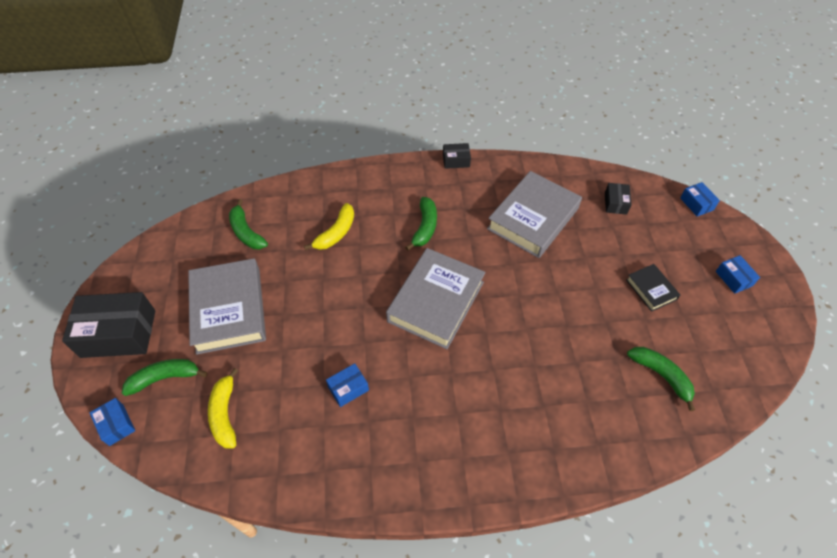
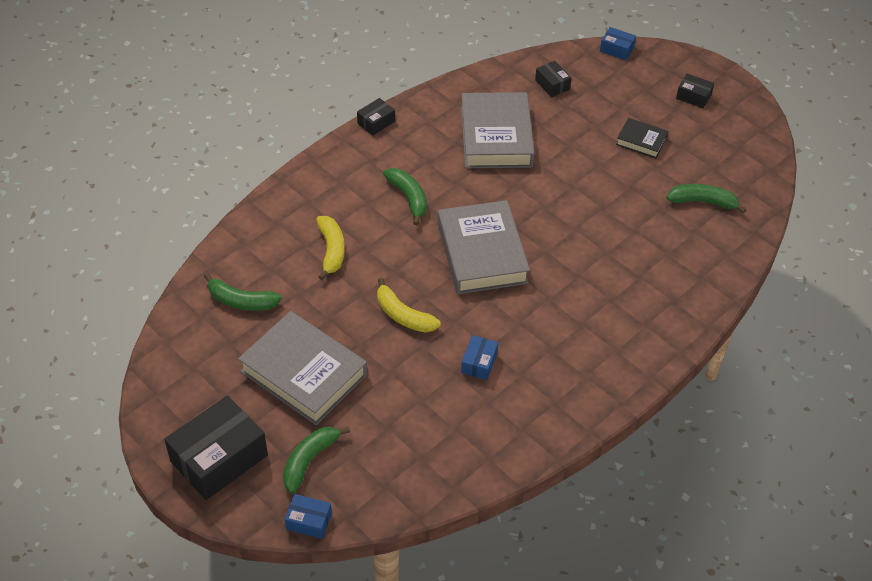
camera: 40 degrees left, 5 degrees down
(225, 414) = (396, 449): yellow banana -> yellow banana (403, 315)
(733, 278) = (693, 96): blue box -> black box

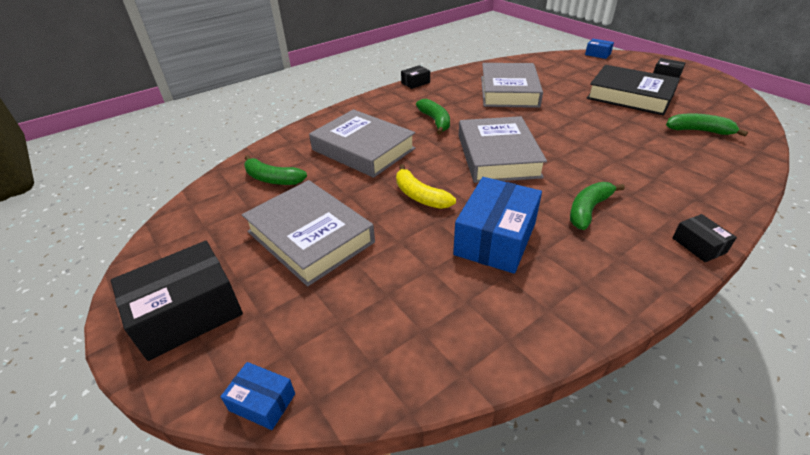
camera: 10 degrees right, 10 degrees down
(309, 461) = (288, 324): green banana -> green banana (588, 210)
(331, 250) = (363, 149): yellow banana -> grey book
(479, 363) = (495, 239): blue box -> blue box, size x2.07
(552, 85) = (551, 68): black box -> black box (698, 245)
(641, 141) = (630, 96): black book -> black book, size x2.04

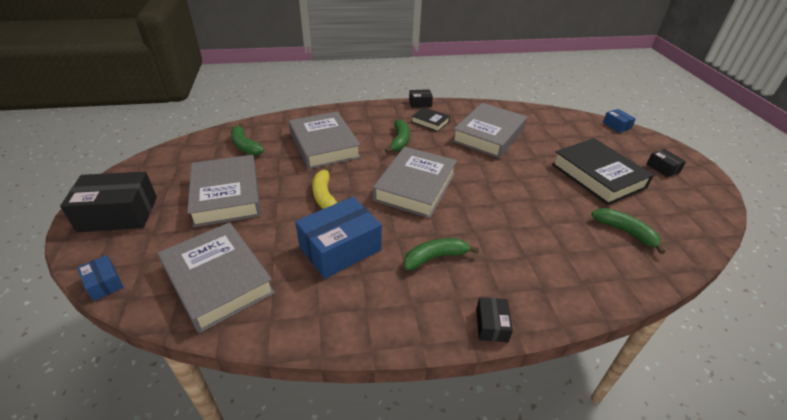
camera: 25 degrees right, 0 degrees up
(404, 328) = (218, 280): none -> grey book
(444, 96) = (430, 122): none -> black book

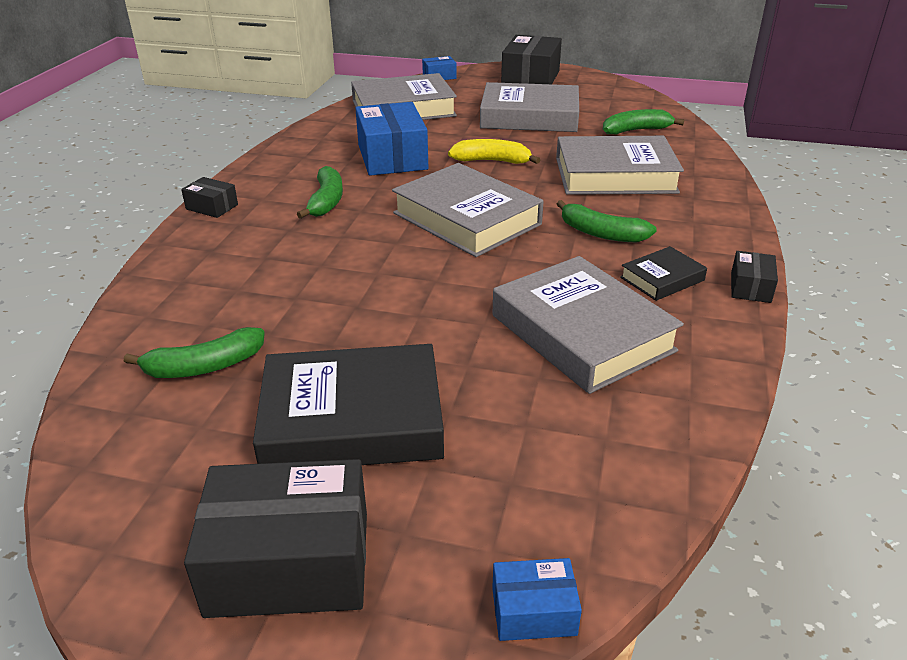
camera: 115 degrees right, 5 degrees down
(662, 168) = (289, 563): black box -> black box, size x2.07

